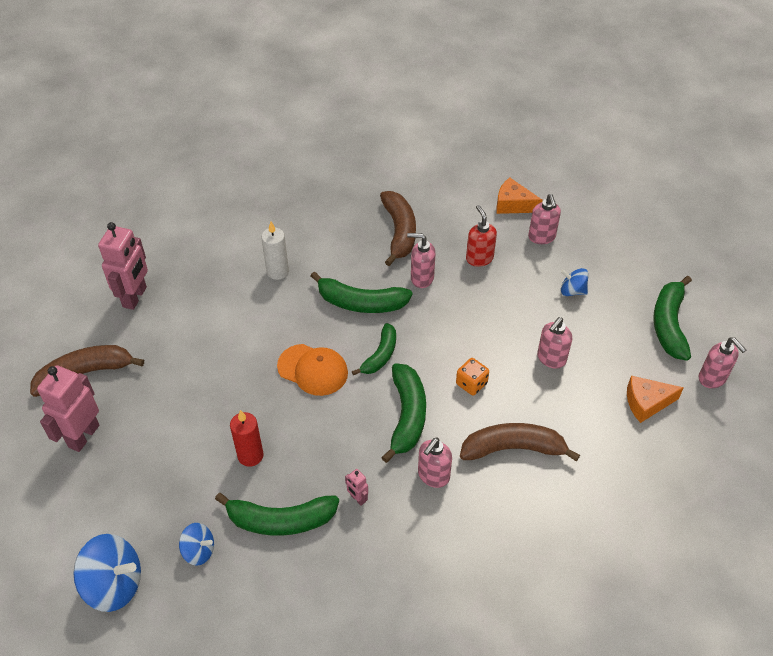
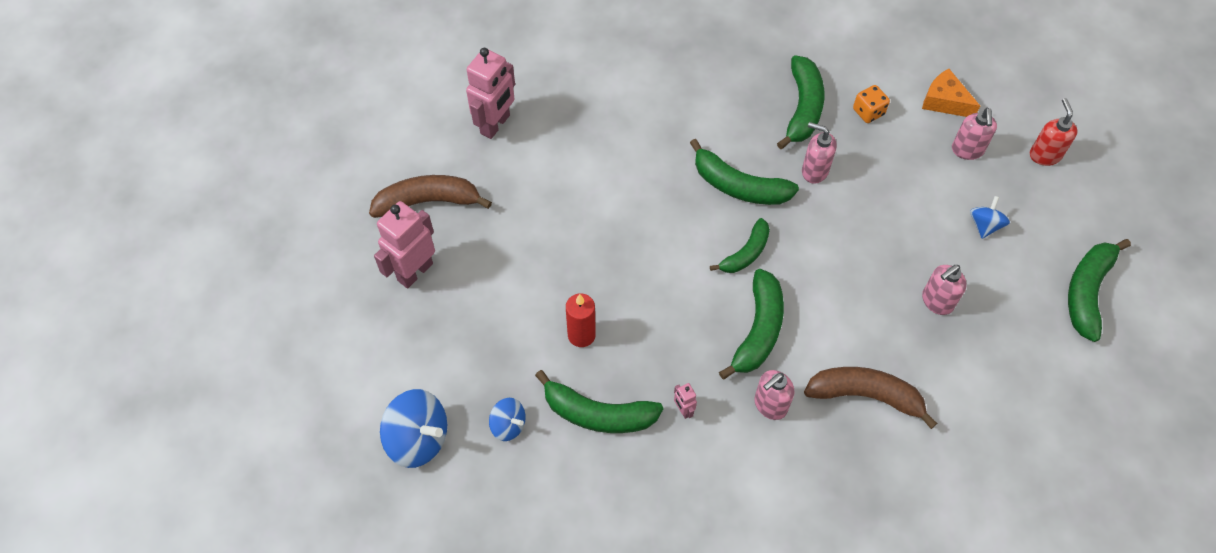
camera: 15 degrees right, 10 degrees up
(277, 271) = (655, 128): white candle -> none
(313, 370) = (668, 253): orange cap -> none
(399, 232) = (803, 108): brown banana -> green banana
(471, 384) = (838, 310): orange dice -> orange dice (868, 112)
(479, 258) = (887, 161): red soap dispenser -> red soap dispenser (1044, 155)
(572, 291) = (984, 225): blue spinning top -> blue spinning top turned 75 degrees clockwise
(646, 403) = (1032, 379): orange cheese -> none
(712, 378) = (1118, 369): pink soap dispenser -> none

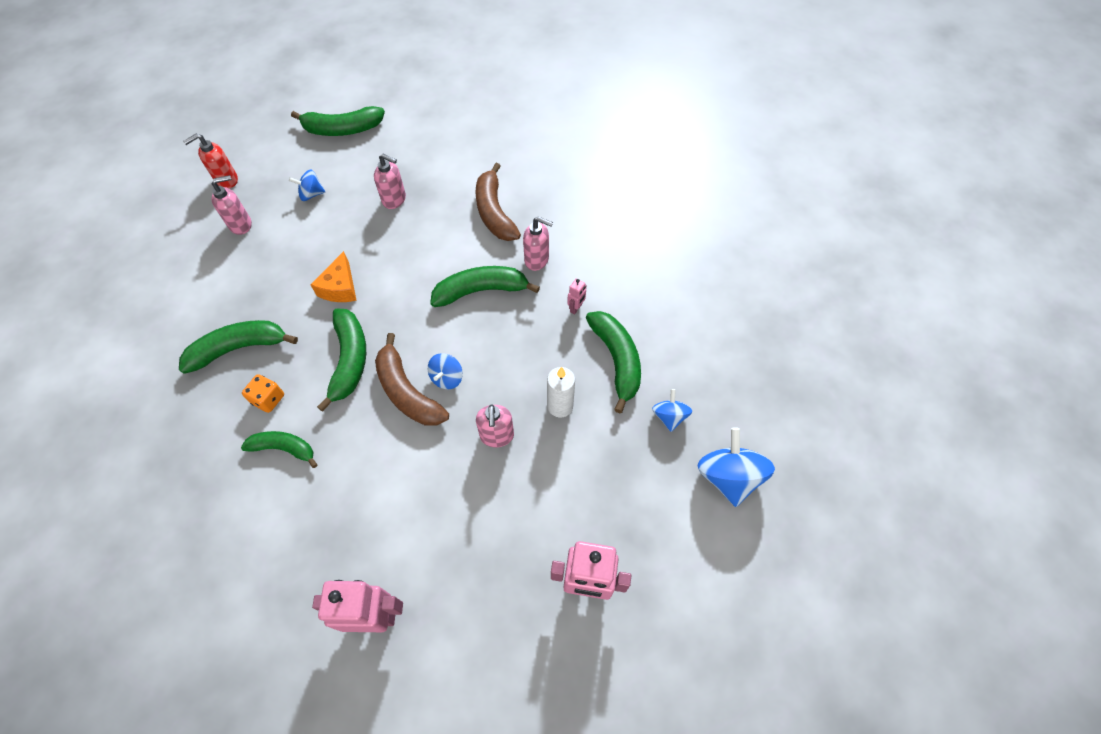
camera: 120 degrees left, 0 degrees up
(428, 201) = (504, 625): brown banana -> brown banana (407, 392)
(581, 335) = (560, 406): red candle -> white candle
(671, 255) = (447, 378): none -> blue spinning top
(746, 253) = (416, 327): green banana -> green banana (284, 448)
(814, 171) = (307, 313): pink soap dispenser -> pink soap dispenser (497, 436)
(868, 112) = (225, 300): orange dice -> orange dice (268, 399)
(944, 101) = (192, 254): orange cheese -> orange cheese (340, 287)

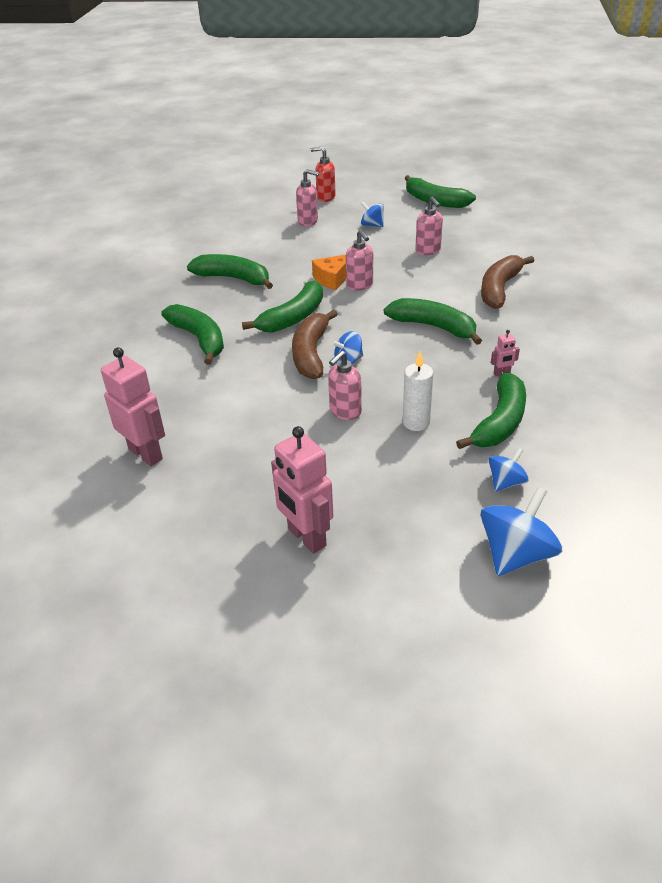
camera: 45 degrees right, 20 degrees down
(268, 399) = (220, 311): orange dice -> none
(284, 448) = (199, 339): green banana -> green banana, size x1.53
(537, 260) = (502, 330): pink soap dispenser -> pink soap dispenser (360, 285)

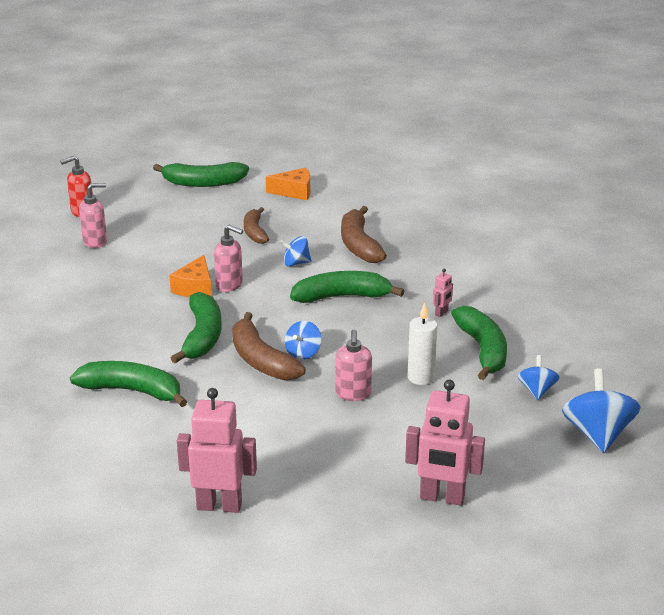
camera: 40 degrees left, 10 degrees down
(234, 278) = (89, 323): green banana -> none
(372, 225) = (169, 225): blue spinning top -> blue spinning top (296, 263)
(428, 251) = (255, 232): pink soap dispenser -> brown banana
(497, 228) = (294, 192): none -> orange cheese

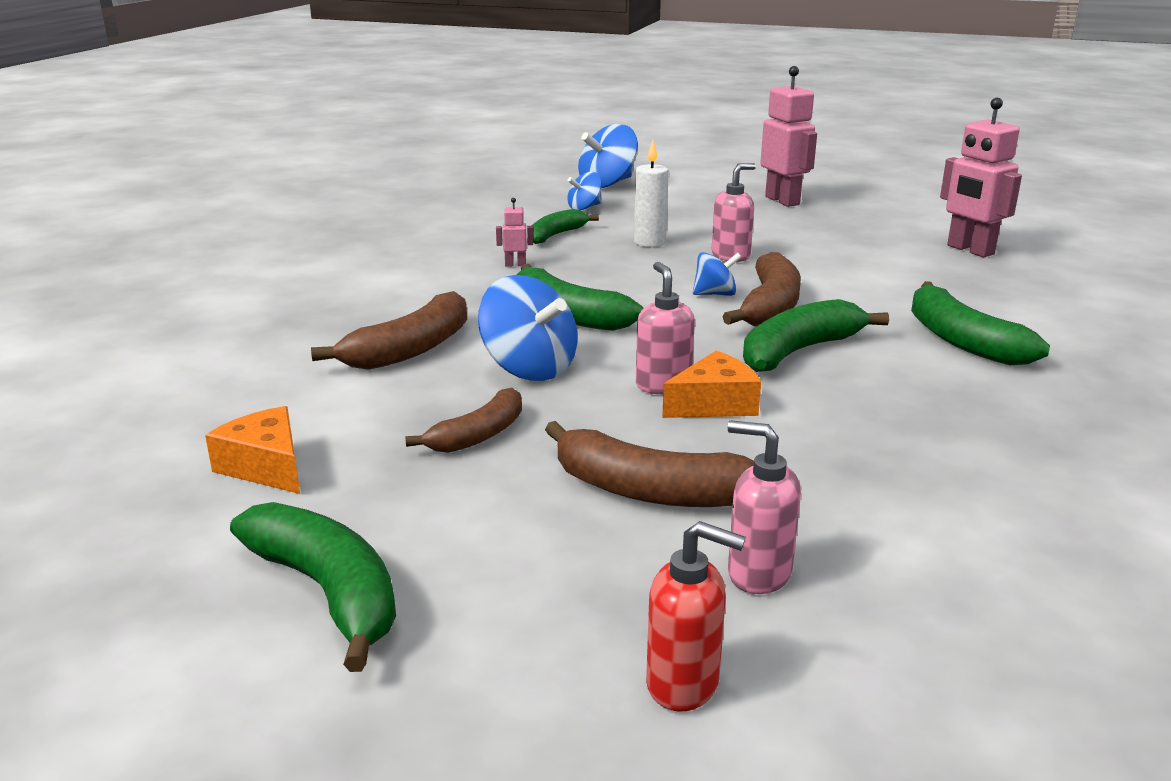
camera: 130 degrees left, 5 degrees down
(164, 246) = (649, 491): none -> brown banana
(296, 263) = (529, 368): blue spinning top -> blue spinning top, size x1.76
(483, 350) = (555, 235): green banana -> green banana, size x0.65

